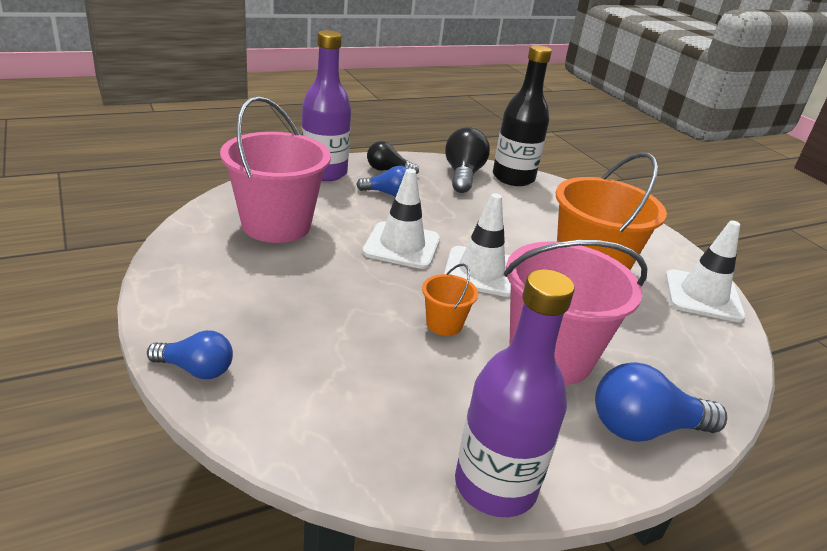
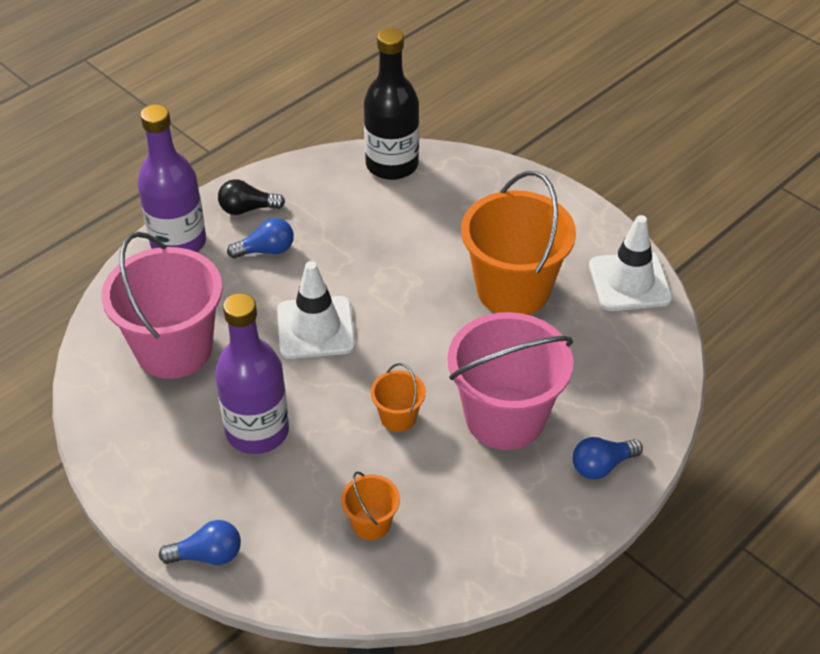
camera: 15 degrees left, 15 degrees up
(374, 397) = (371, 523): none -> orange bucket
(463, 175) = (334, 183): black light bulb -> none
(481, 272) = (408, 334): white traffic cone -> none
(495, 486) = (499, 567): purple bottle -> purple bottle (257, 431)
(644, 428) = (602, 466): blue light bulb -> blue light bulb, size x0.63

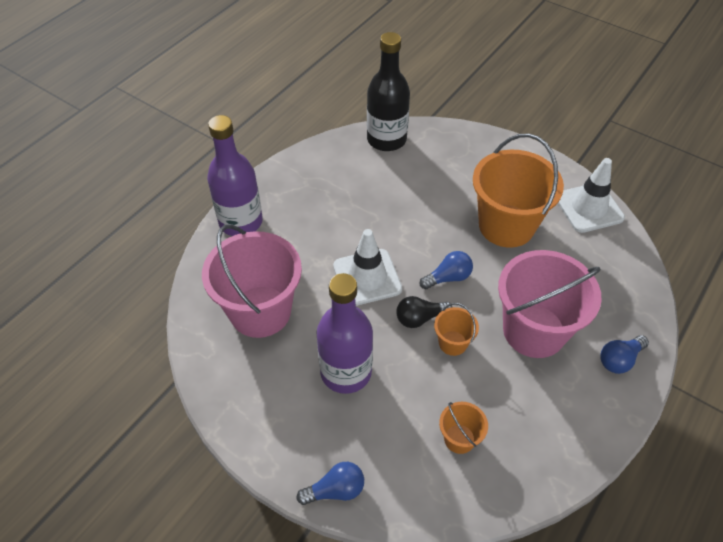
camera: 10 degrees left, 5 degrees up
(247, 209) = (287, 188): black light bulb -> black light bulb (419, 318)
(266, 250) = (311, 219): blue light bulb -> blue light bulb (448, 277)

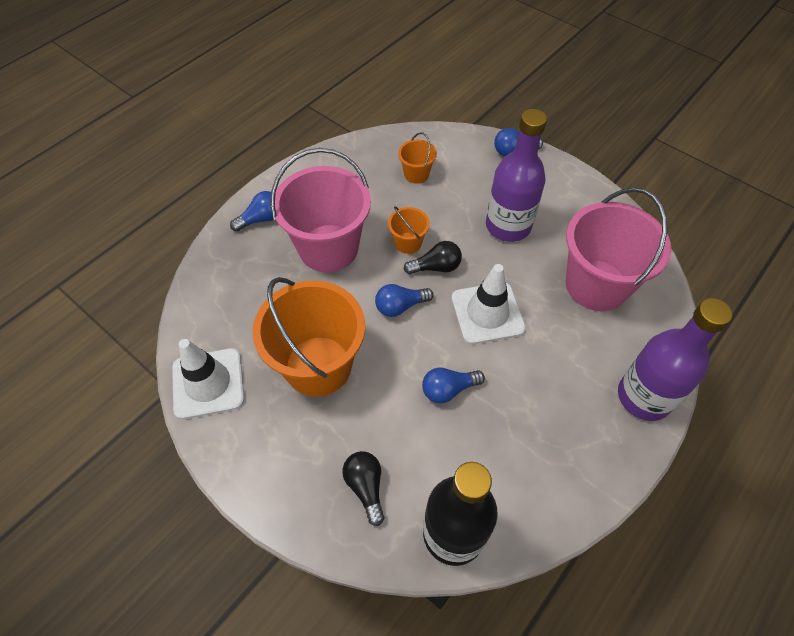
camera: 175 degrees left, 5 degrees up
(397, 216) = (448, 390): none -> blue light bulb
(448, 157) = (366, 487): none -> black light bulb

